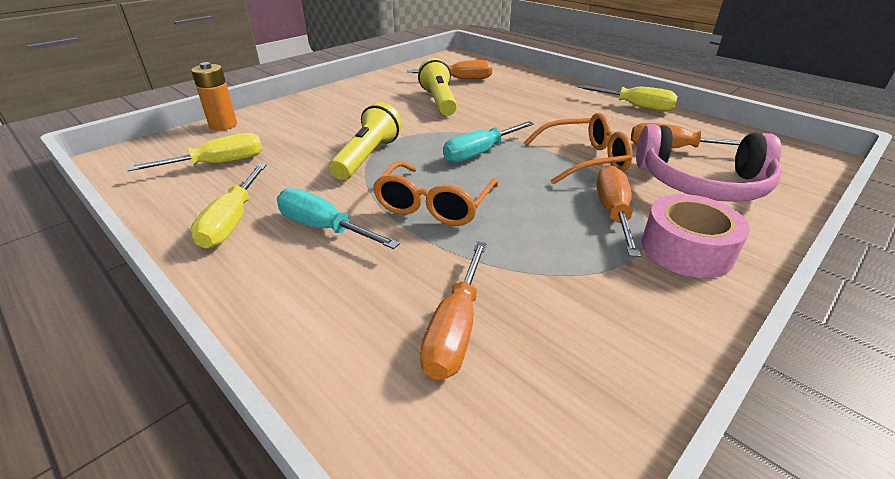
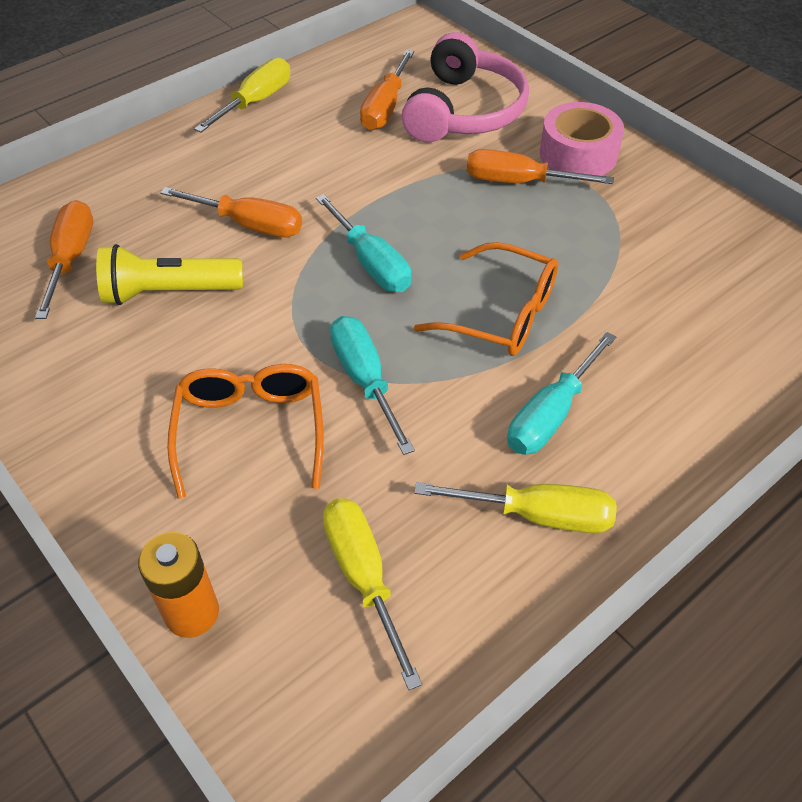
camera: 85 degrees left, 15 degrees up
(367, 156) = (365, 380): yellow flashlight -> turquoise screwdriver
(455, 329) = (699, 310): orange screwdriver -> orange screwdriver (249, 225)
(583, 160) = (402, 178): orange glasses -> orange glasses (251, 431)

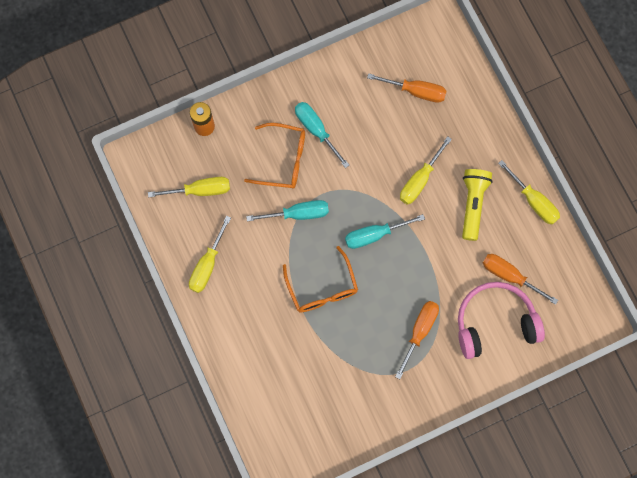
camera: 105 degrees right, 25 degrees up
(169, 292) = (378, 135): yellow flashlight -> yellow flashlight (472, 204)
(249, 225) = (420, 180): orange screwdriver -> yellow screwdriver
(464, 111) = (494, 322): pink headphones -> pink headphones turned 135 degrees clockwise
(500, 314) = (322, 287): orange glasses -> orange glasses turned 60 degrees counterclockwise
(551, 414) = (255, 289): turquoise screwdriver -> turquoise screwdriver (316, 130)
(578, 154) = (436, 375): pink tape -> none

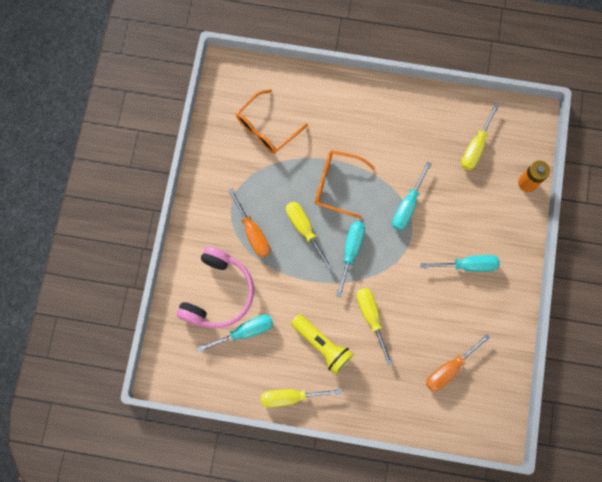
camera: 125 degrees right, 0 degrees up
(207, 265) = (412, 115): yellow screwdriver -> yellow screwdriver (304, 229)
(283, 160) = (459, 223): orange glasses -> orange glasses (267, 127)
(510, 276) = (245, 332): orange screwdriver -> turquoise screwdriver

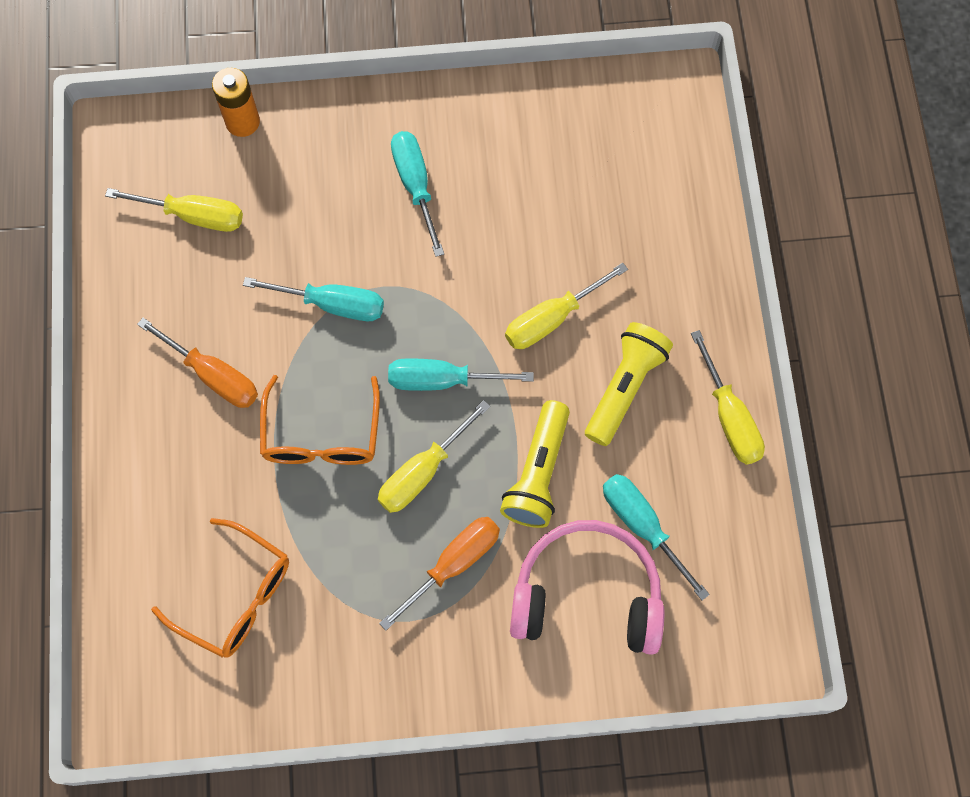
camera: 105 degrees left, 5 degrees down
(287, 286) = (538, 473): none -> yellow flashlight
(449, 368) = (600, 179): orange screwdriver -> orange screwdriver (213, 375)

